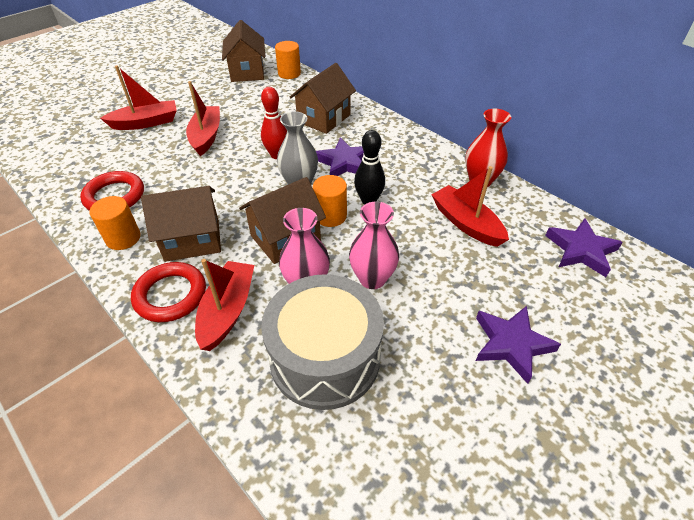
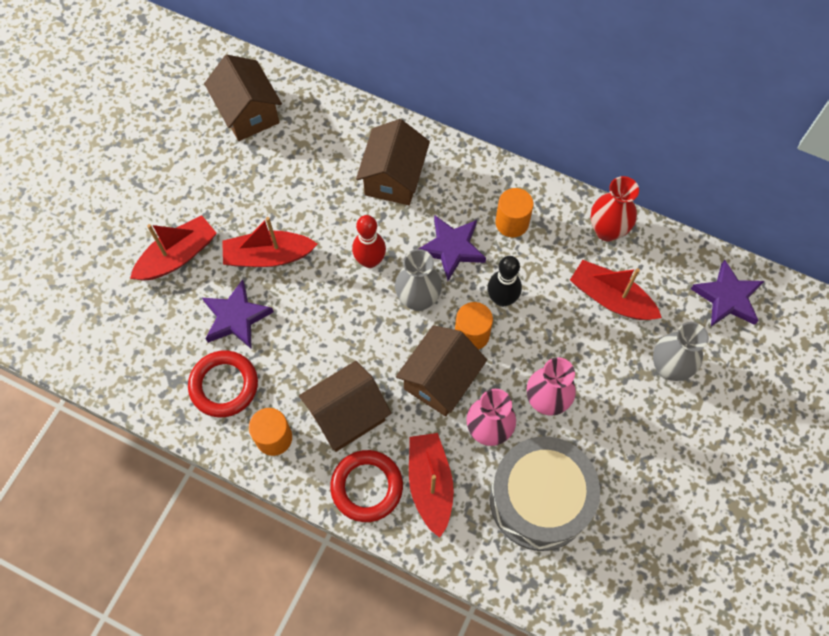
camera: 20 degrees left, 20 degrees up
(206, 136) = (268, 256): red boat -> red boat turned 75 degrees counterclockwise
(289, 73) = (306, 99): orange cylinder -> orange cylinder (512, 222)
(505, 286) = (669, 367): none -> grey vase
(511, 344) = (689, 430): purple star -> purple star (236, 317)

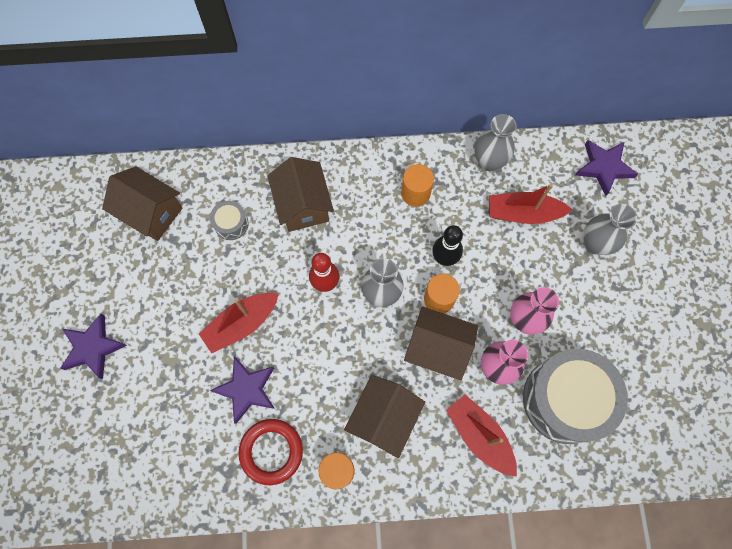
camera: 30 degrees left, 5 degrees up
(177, 256) = (166, 365): red boat -> none
(315, 160) = (231, 224): none -> grey drum
(367, 487) = (433, 467): red ring -> none
(440, 380) = (437, 349): brown house -> brown house turned 75 degrees counterclockwise
(451, 248) = (382, 238): purple star -> purple star (93, 348)
(607, 230) = (489, 161): red vase -> grey vase

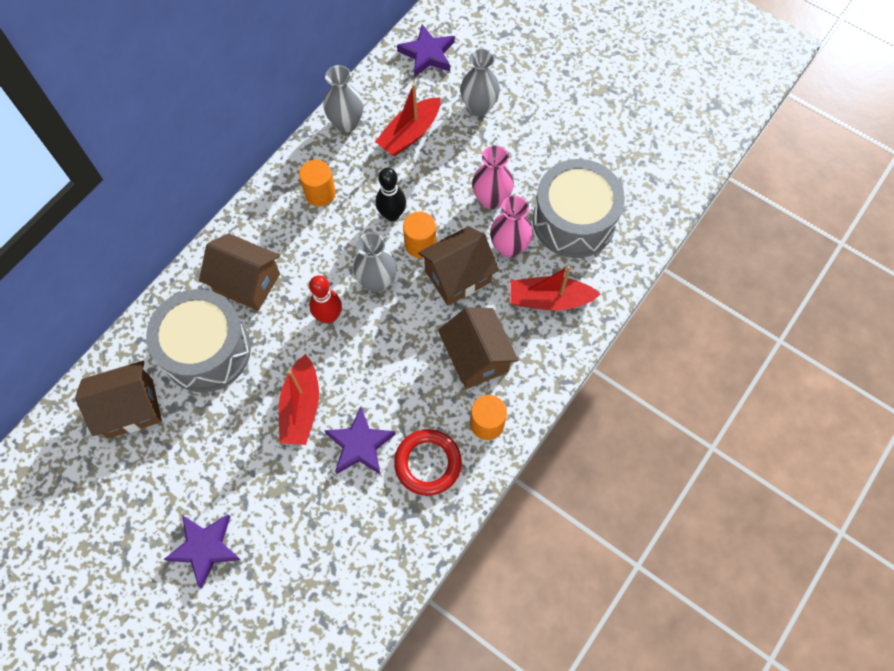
camera: 50 degrees left, 5 degrees down
(231, 224) = (206, 350): grey drum -> grey drum, size x2.33

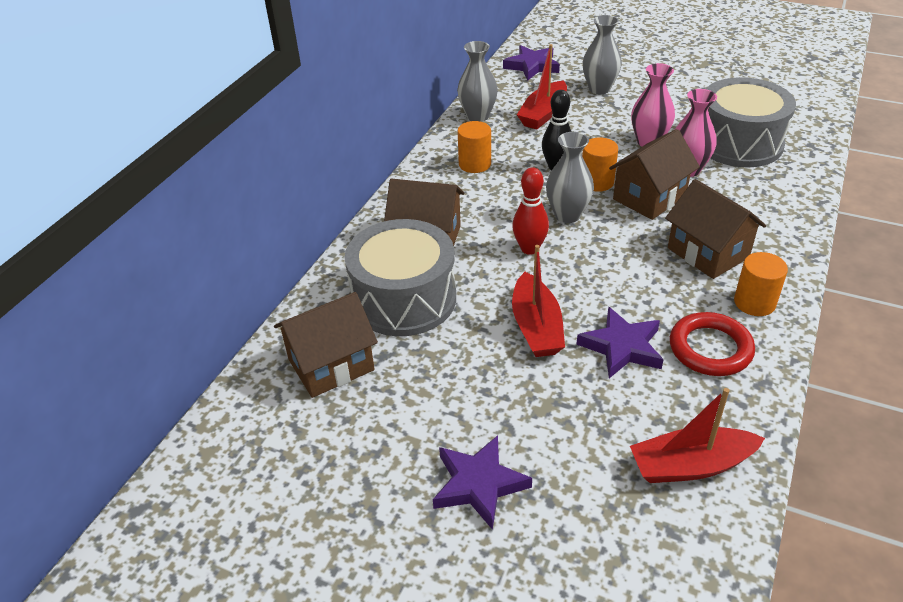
camera: 10 degrees left, 25 degrees down
(549, 300) = (754, 198): red boat -> red boat (691, 465)

